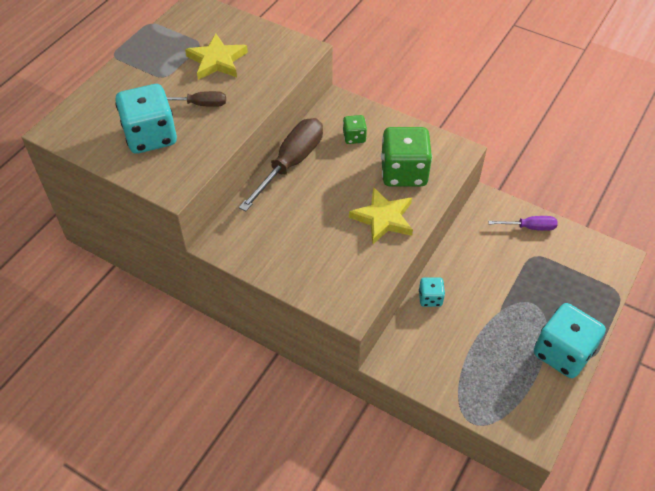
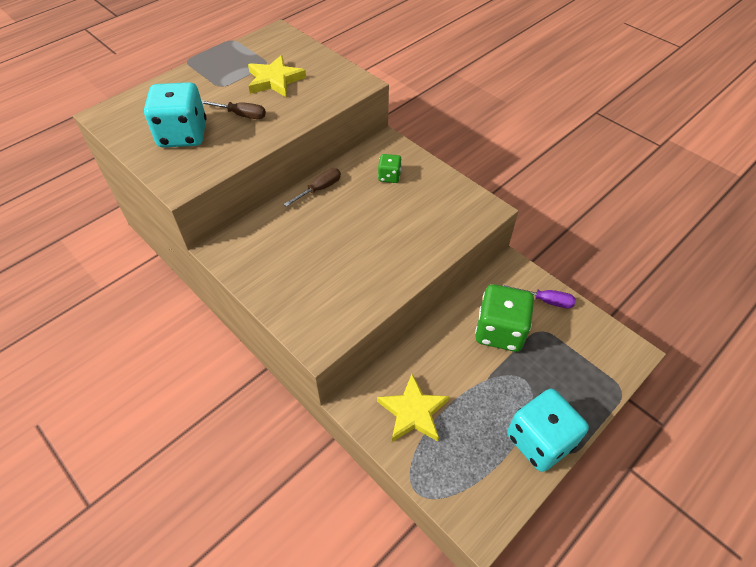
camera: 15 degrees right, 0 degrees up
(291, 163) = (320, 189): brown screwdriver -> brown screwdriver, size x0.53
(383, 218) = (387, 258): yellow star -> yellow star (413, 412)
(404, 172) = (425, 219): green dice -> green dice (499, 331)
(430, 298) = (419, 349): turquoise dice -> none

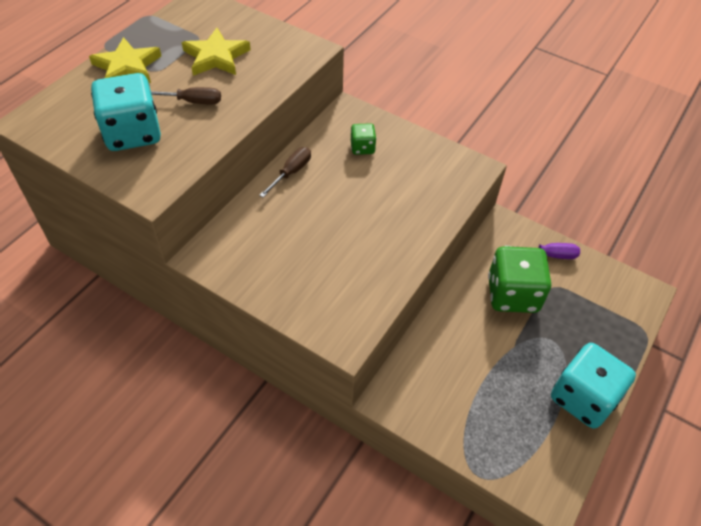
camera: 15 degrees left, 0 degrees up
(413, 412) = (450, 394): yellow star -> yellow star (127, 67)

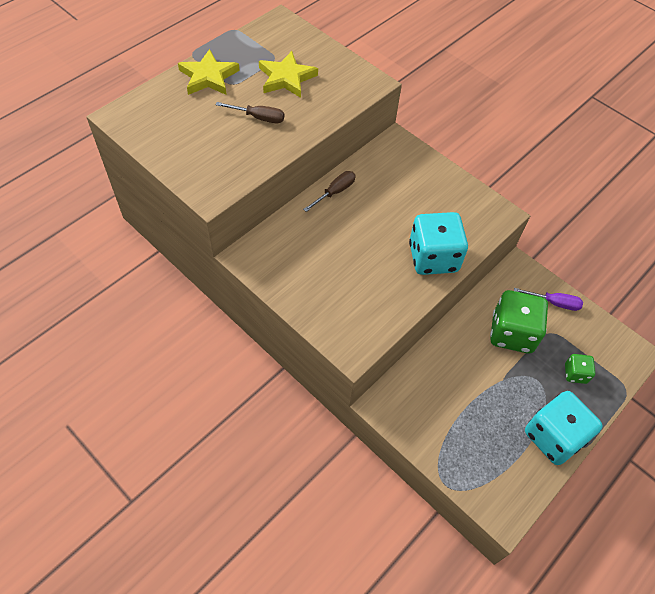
camera: 10 degrees right, 5 degrees up
(133, 133) = (204, 140): turquoise dice -> turquoise dice (433, 257)
(362, 148) = (402, 179): green dice -> green dice (575, 373)

